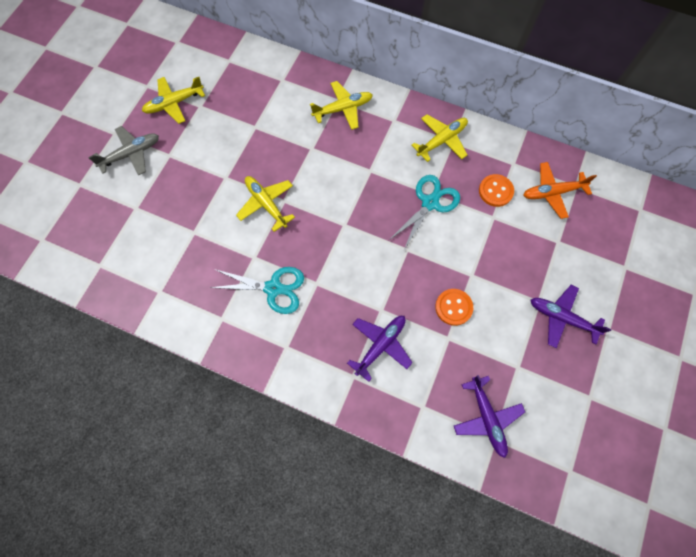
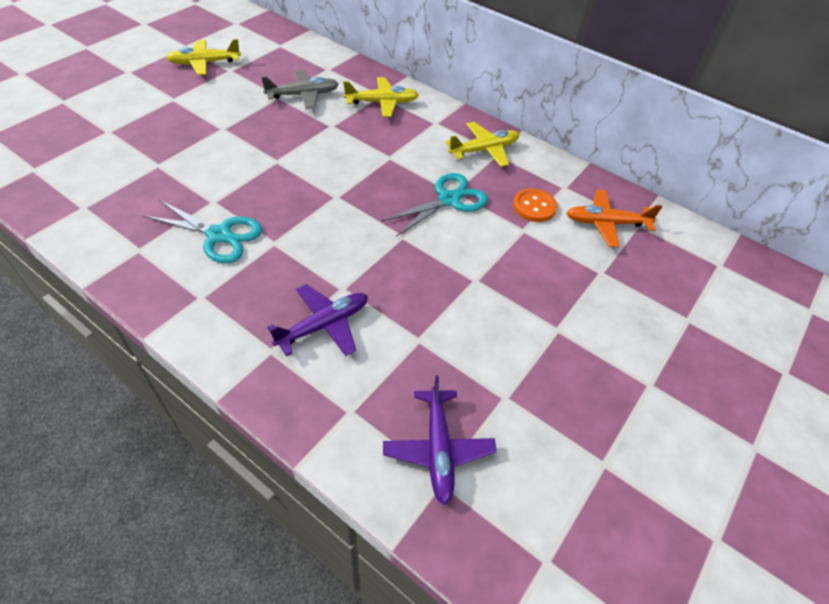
camera: 10 degrees right, 20 degrees down
(131, 154) = (134, 90): grey plane -> grey plane (303, 95)
(266, 204) = (255, 159): yellow plane -> none
(453, 307) = (439, 308): orange button -> none
(562, 318) = (585, 355): purple plane -> none

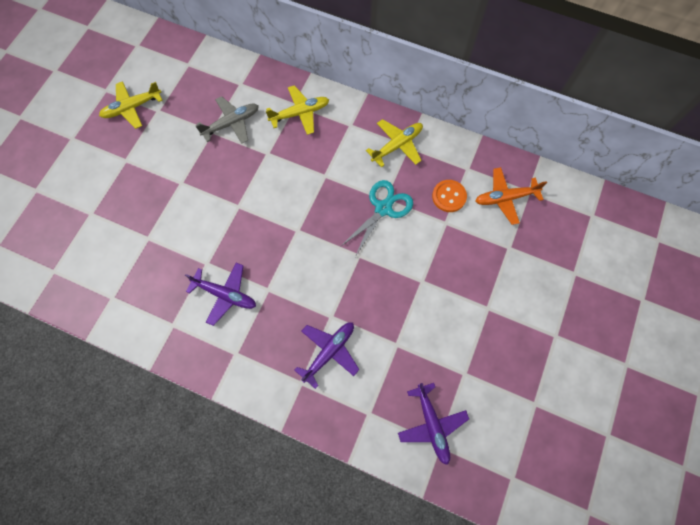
camera: 10 degrees left, 20 degrees up
(219, 235) = (225, 294): turquoise scissors -> purple plane

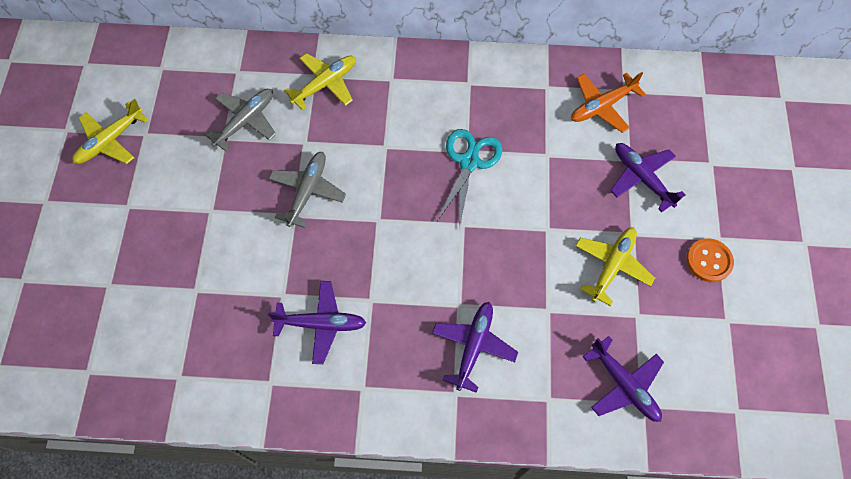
camera: 20 degrees left, 5 degrees down
(255, 191) = (307, 191): none -> grey plane
(397, 145) = (455, 86): yellow plane -> yellow plane (612, 266)
(449, 196) = (538, 124): orange button -> orange button (709, 261)
(513, 266) = (642, 178): none -> purple plane

